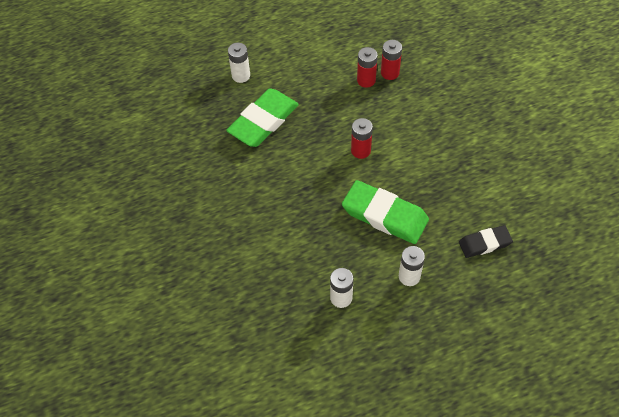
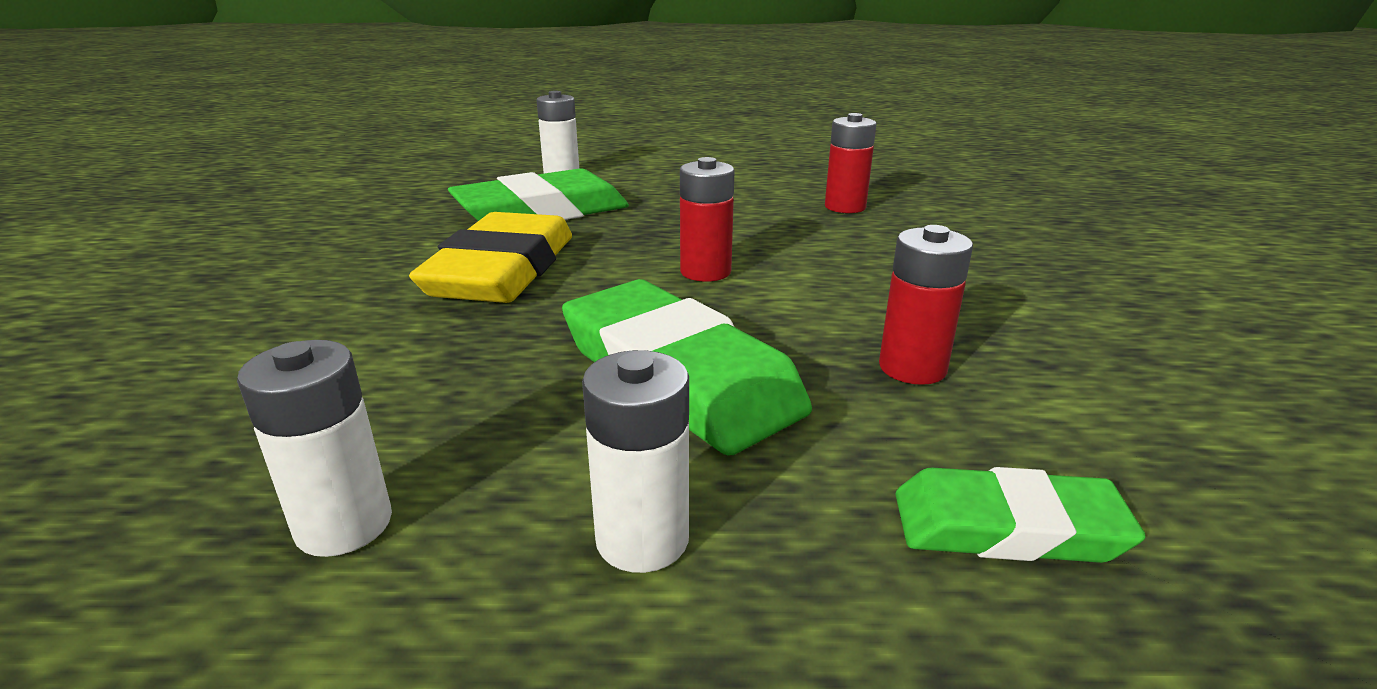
camera: 20 degrees right, 30 degrees down
(286, 175) = (502, 270): none -> yellow eraser
(366, 80) = (788, 207): red battery -> red battery (912, 368)
(484, 243) = (1007, 527): black eraser -> green eraser

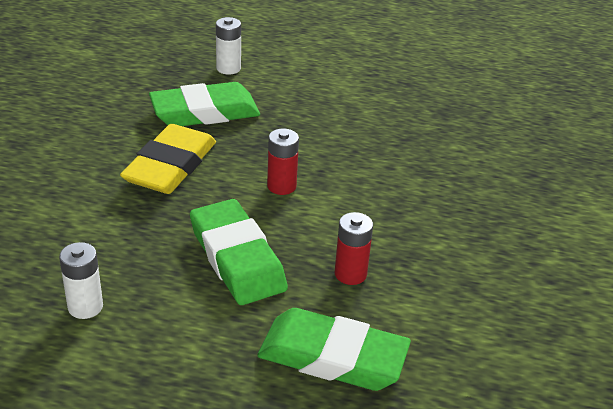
camera: 10 degrees right, 10 degrees up
(642, 539) = (192, 334): white battery -> none
(845, 207) = (399, 138): red battery -> none
(1007, 527) = (333, 356): green eraser -> green eraser, size x1.71

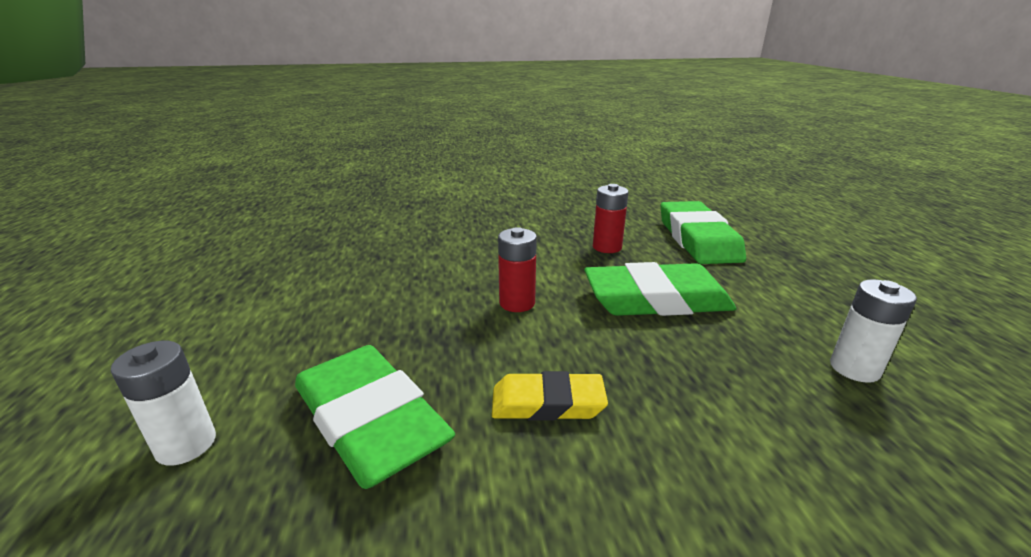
camera: 110 degrees left, 10 degrees down
(170, 166) = (547, 403): yellow eraser -> yellow eraser, size x0.58
(237, 258) = (656, 299): green eraser -> green eraser turned 45 degrees clockwise

